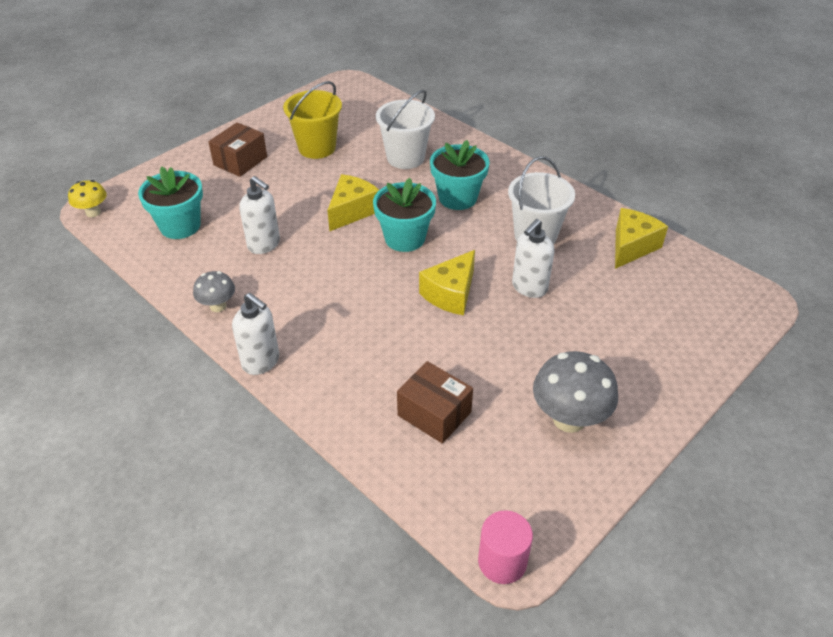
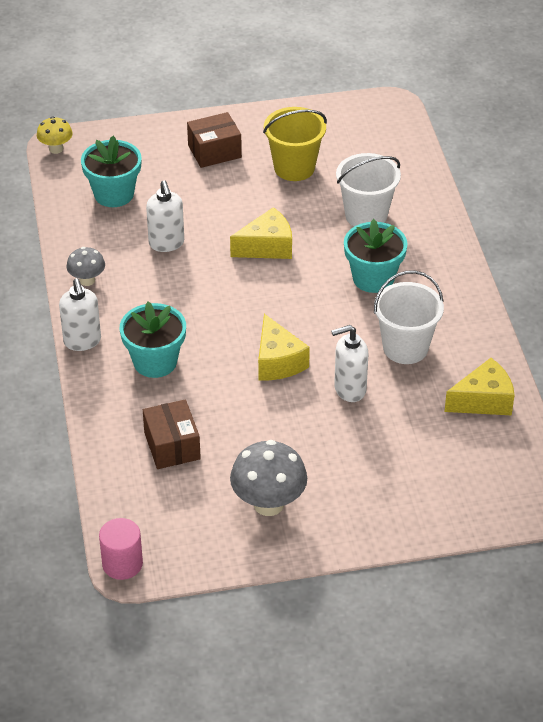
camera: 35 degrees right, 0 degrees up
(405, 238) = (288, 294): turquoise flower pot -> turquoise flower pot (155, 362)
(450, 294) = (277, 361): yellow cheese -> yellow cheese turned 90 degrees counterclockwise

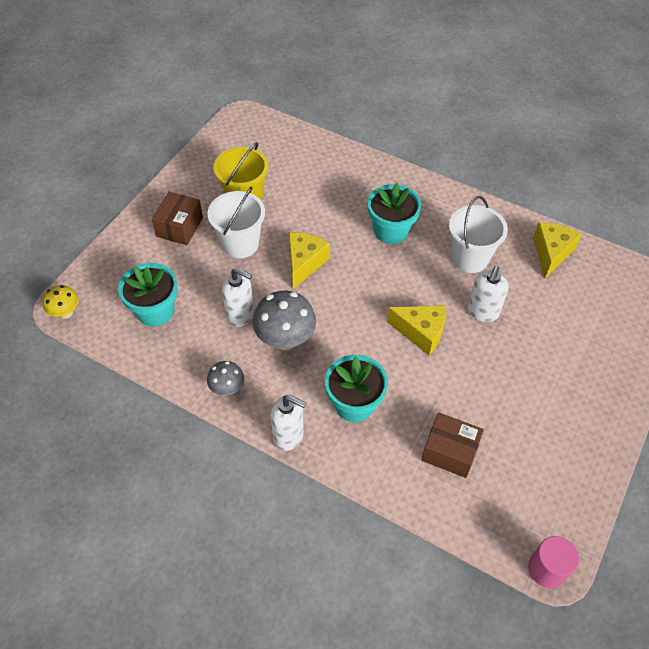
camera: 50 degrees left, 10 degrees up
(268, 504) = (554, 431): grey mushroom -> grey mushroom (285, 339)
(366, 215) = (329, 195): white bucket -> white bucket (240, 244)

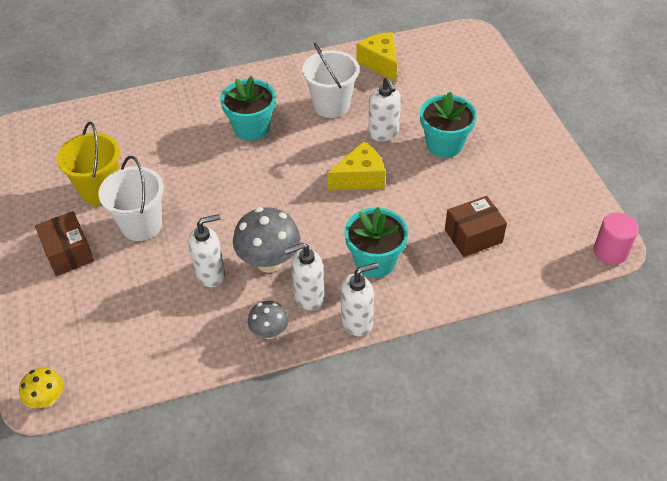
camera: 45 degrees left, 5 degrees down
(155, 311) = (132, 330): turquoise flower pot -> turquoise flower pot (444, 144)
(280, 388) = (308, 297): none -> white soap dispenser
(304, 263) = (214, 199): yellow cheese -> none

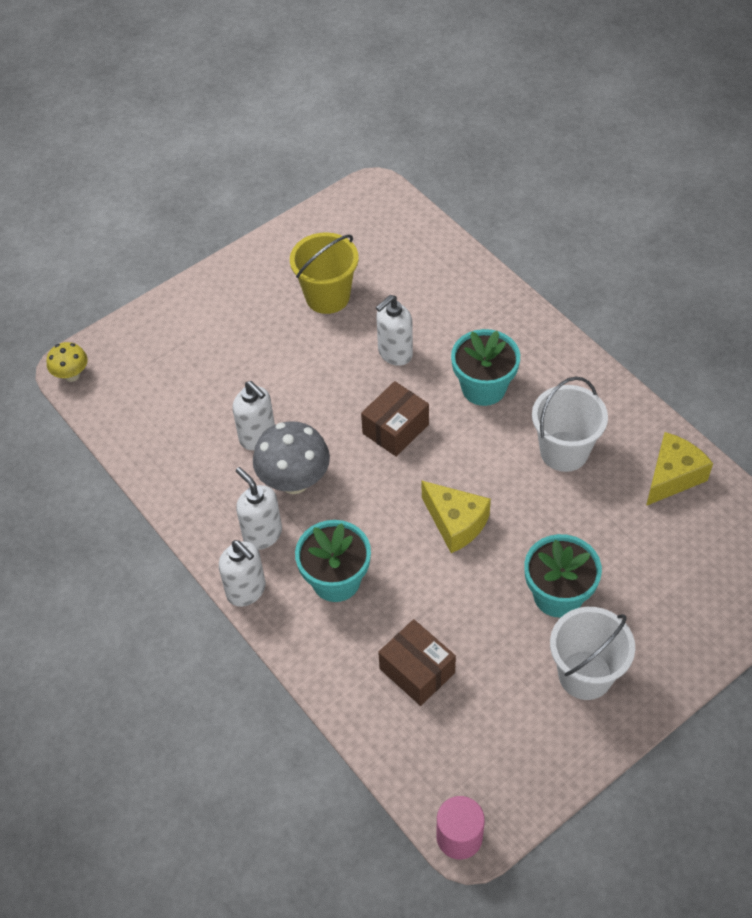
camera: 70 degrees right, 5 degrees up
(68, 253) = (237, 311): brown box -> brown box (395, 429)
(141, 225) = (296, 351): white bucket -> white bucket (585, 675)
(269, 332) = (204, 516): grey mushroom -> none
(383, 133) = (543, 523): white soap dispenser -> white soap dispenser (395, 353)

